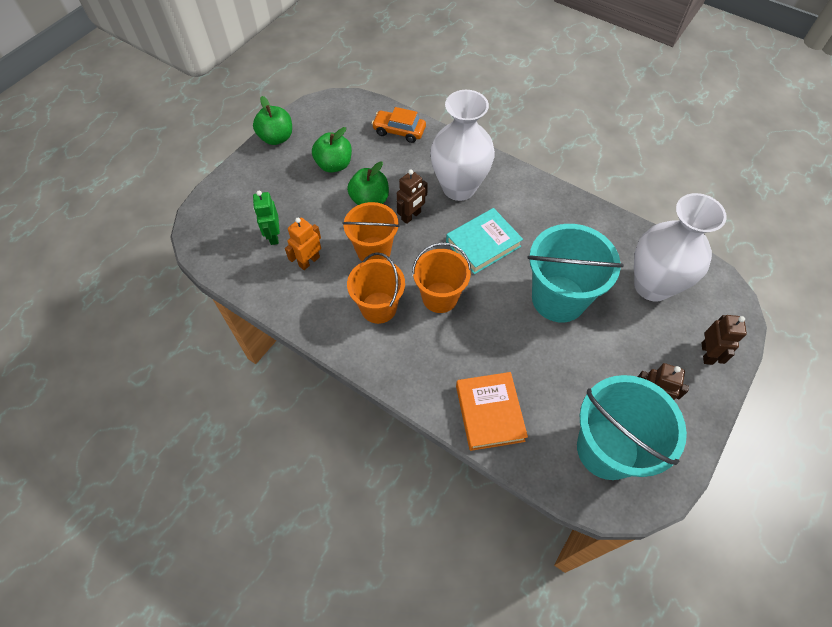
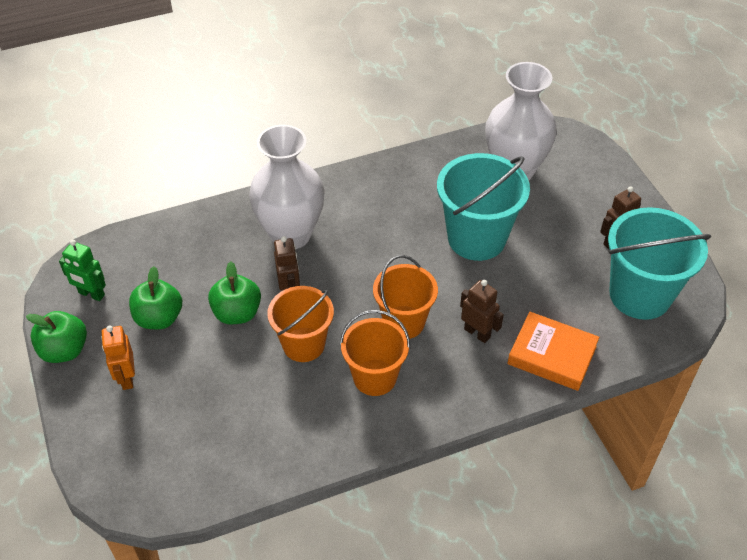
camera: 55 degrees left, 10 degrees down
(273, 236) = (203, 423): green robot -> green robot (91, 294)
(309, 261) = (266, 407): orange robot -> orange robot (126, 378)
(399, 131) = (171, 239): orange car -> none
(483, 244) = (373, 255): turquoise book -> none
(707, 353) = (601, 180): brown robot -> brown robot (477, 333)

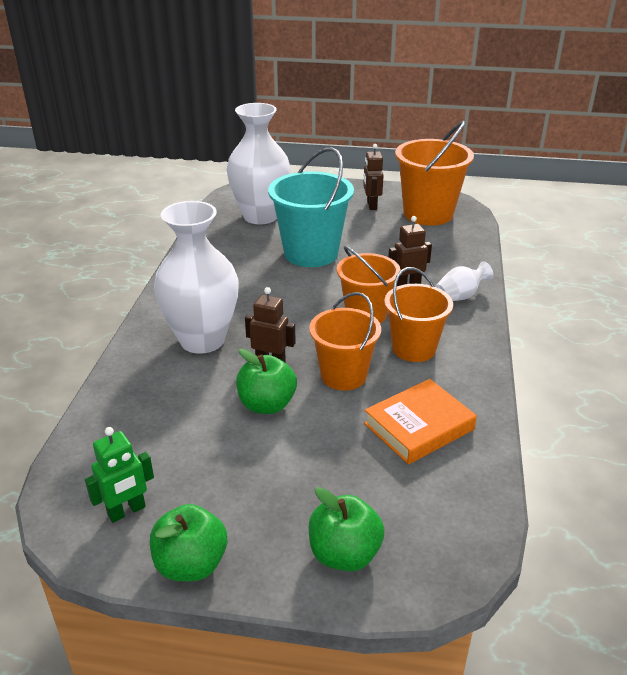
camera: 60 degrees left, 15 degrees down
(126, 378) = (282, 517): orange robot -> none
(159, 318) = (220, 463): green apple -> green apple (344, 554)
(488, 381) = (459, 296): none -> white vase
(552, 355) = (455, 263): orange book -> orange book (419, 426)
(640, 295) = (428, 214): turquoise bucket -> orange bucket

